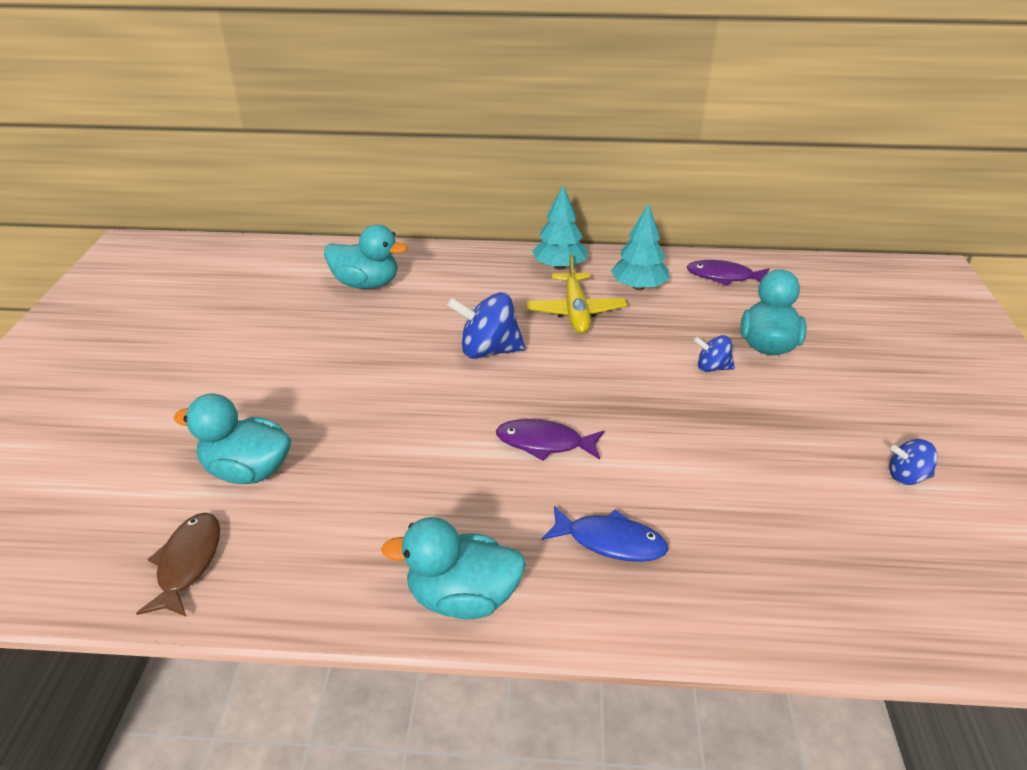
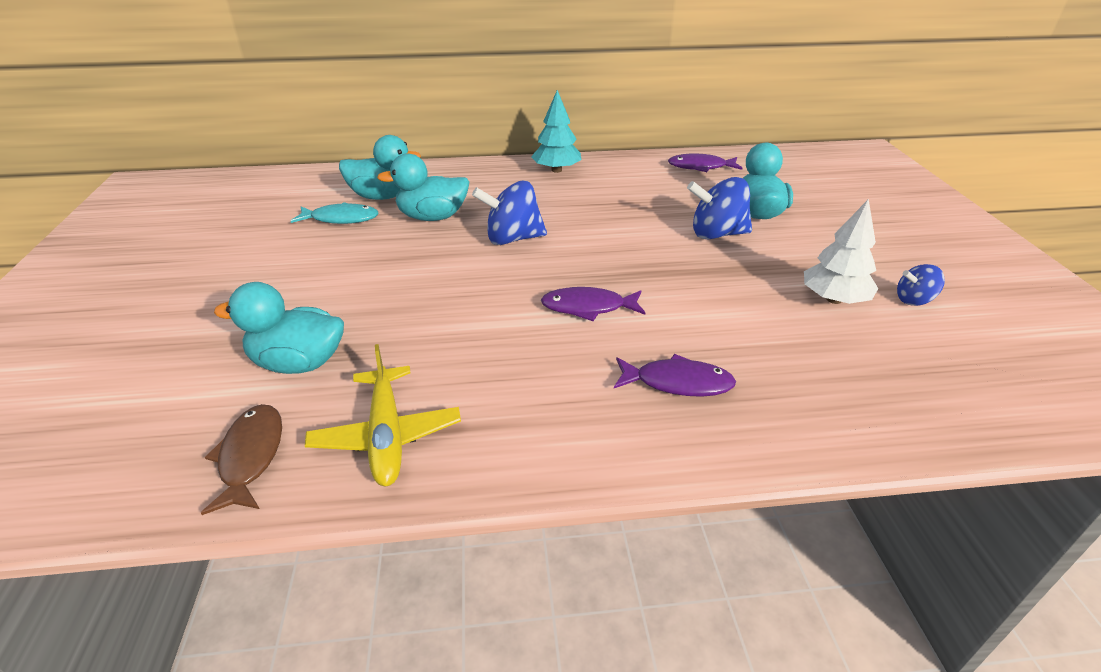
camera: 10 degrees left, 0 degrees up
(319, 308) = (341, 219): none -> turquoise fish
(462, 598) = (551, 451): turquoise duck -> turquoise duck (432, 217)
(575, 311) = (582, 202): yellow plane -> yellow plane (387, 435)
(610, 541) = (677, 383): blue fish -> purple fish
(638, 287) = (631, 180): turquoise tree -> none
(712, 368) = (716, 234): blue spinning top -> blue spinning top, size x1.78
(815, 465) = (834, 299): none -> white tree

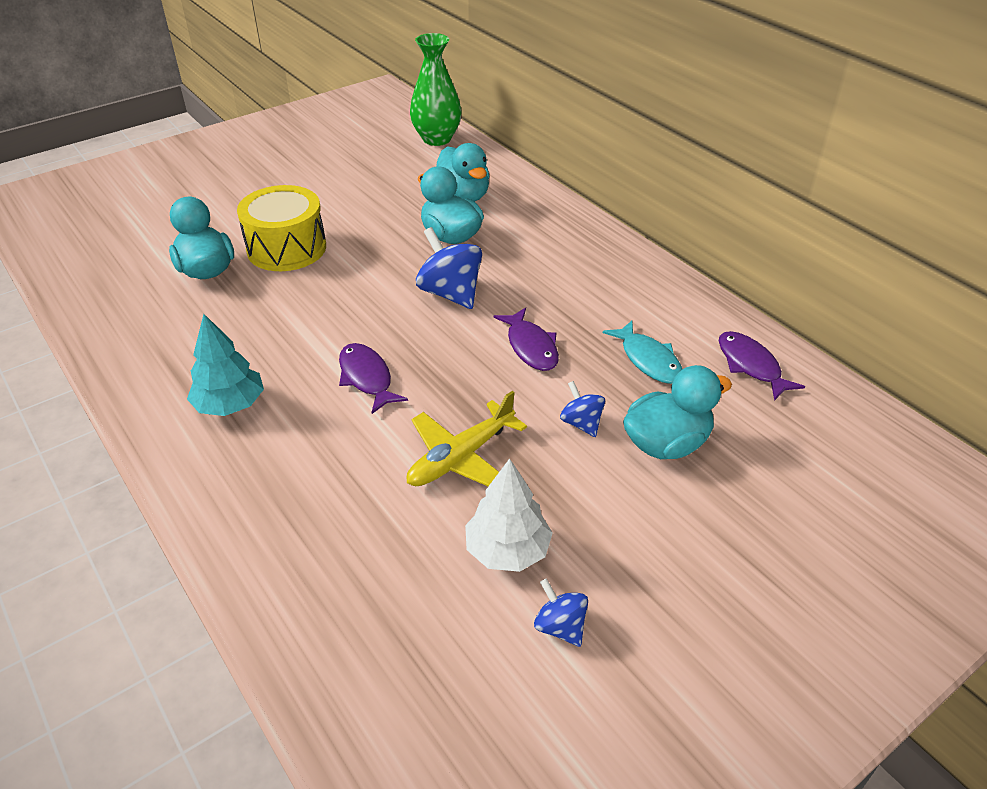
camera: 60 degrees right, 5 degrees up
(251, 456) = (109, 297): brown fish -> none
(274, 182) = (437, 139): none -> green vase
(332, 301) = (286, 248): none -> yellow drum
(341, 219) = (406, 195): turquoise fish -> turquoise fish (648, 360)
(387, 435) = (151, 340): yellow plane -> yellow plane (461, 457)
(556, 170) = (621, 266): turquoise tree -> turquoise tree (230, 405)
(677, 383) = (285, 466): purple fish -> purple fish (531, 347)
(716, 234) = (581, 423): blue spinning top -> blue spinning top, size x0.56

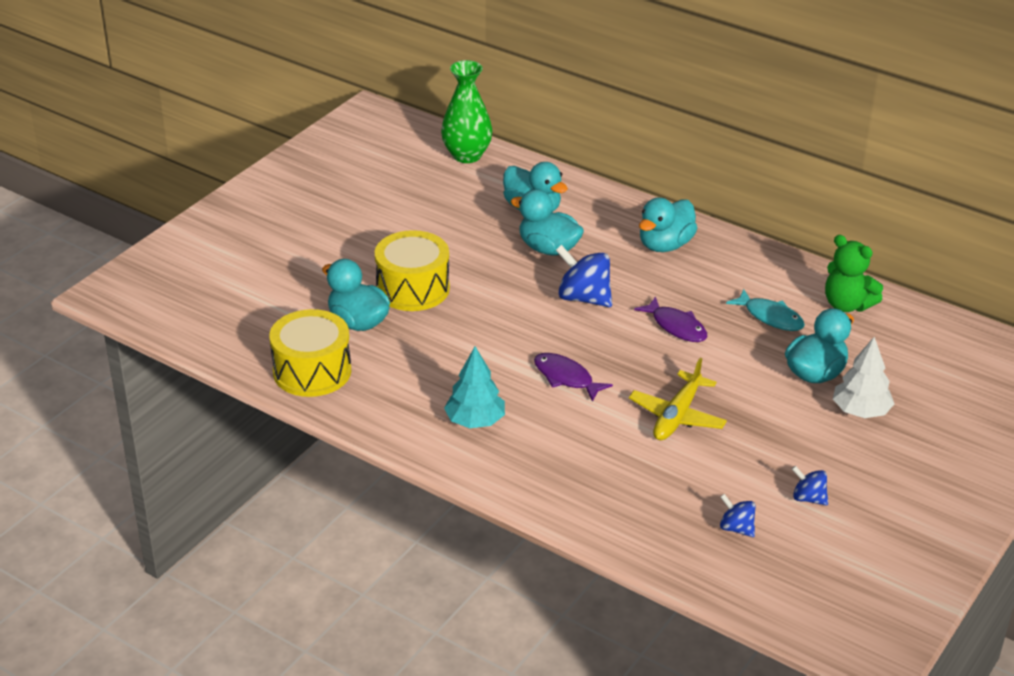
camera: 20 degrees left, 5 degrees down
(118, 309) = (312, 371): none -> yellow drum
(507, 550) = (748, 465): white tree -> white tree (860, 411)
(575, 256) = (665, 245): none -> turquoise duck
(581, 423) = (748, 373): blue spinning top -> blue spinning top (736, 528)
(751, 365) = (847, 305): purple fish -> green teddy bear

